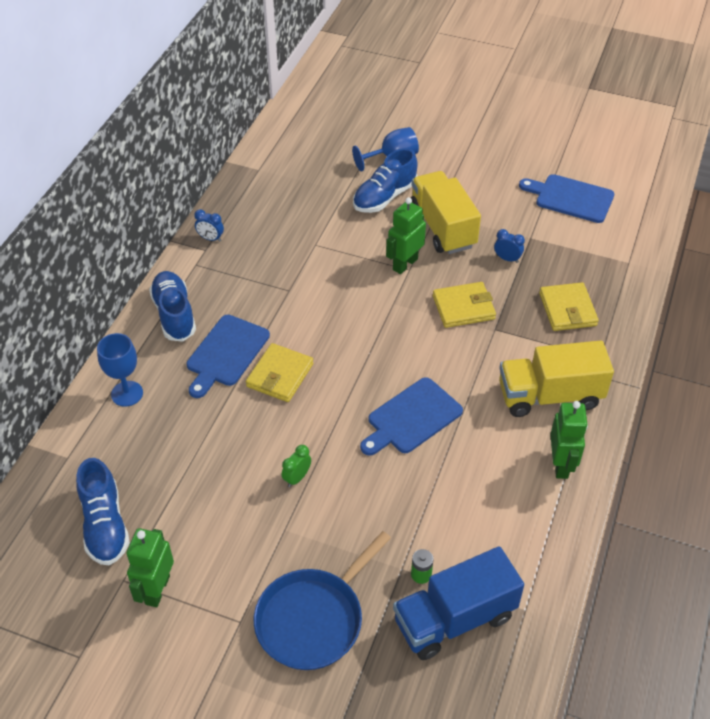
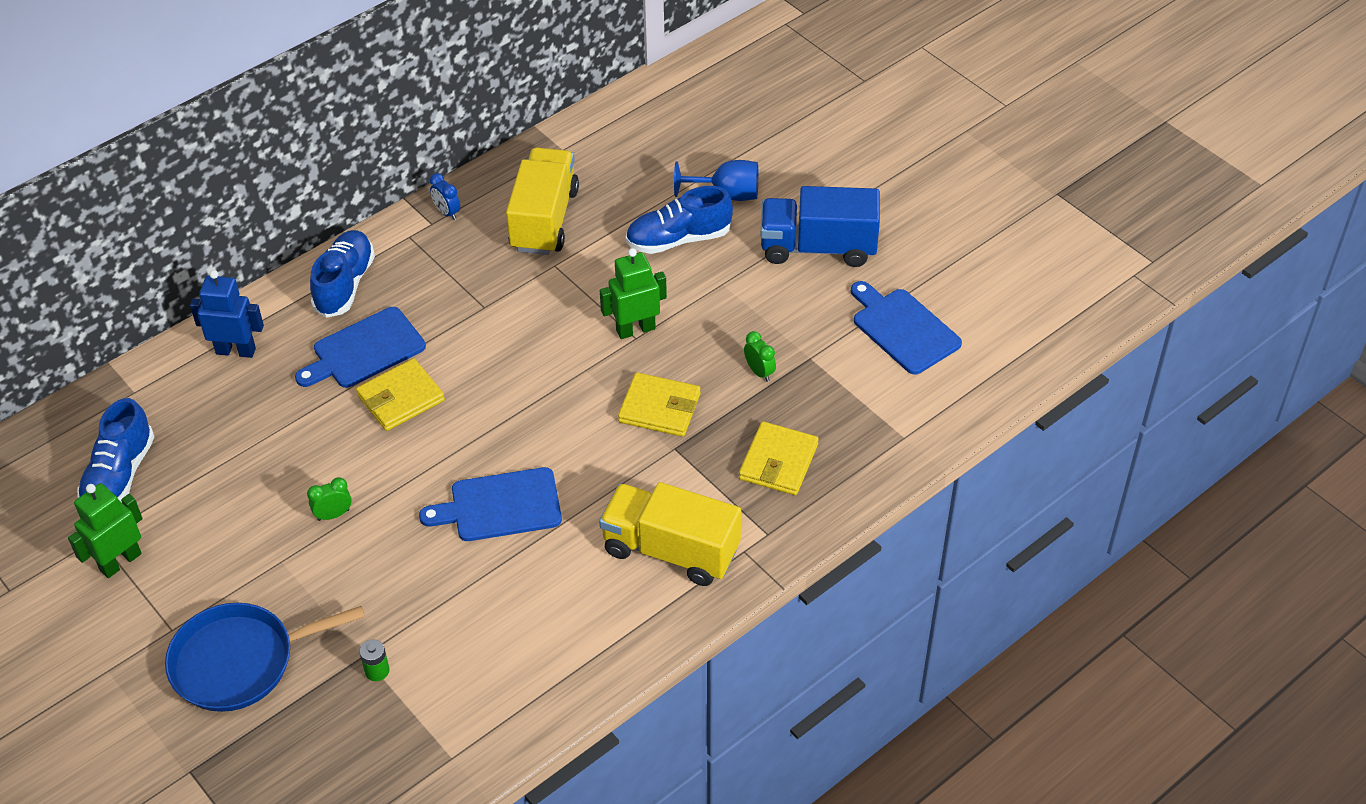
camera: 30 degrees right, 0 degrees up
(127, 393) = (236, 351): blue goblet -> blue robot
(442, 227) = (715, 303): yellow truck -> yellow truck (544, 220)
(454, 618) = (374, 730): blue truck -> blue truck (818, 247)
(507, 259) = (759, 372): blue clock -> green clock
(561, 464) = (618, 630): green robot -> none

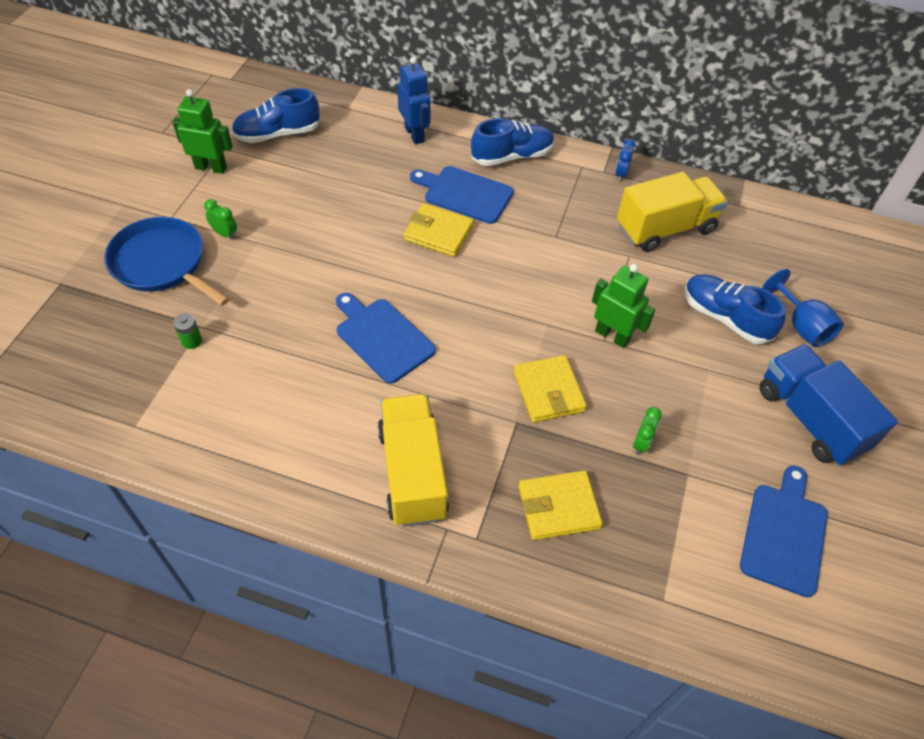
camera: 55 degrees right, 5 degrees up
(333, 515) = (313, 249): green clock -> green clock (225, 234)

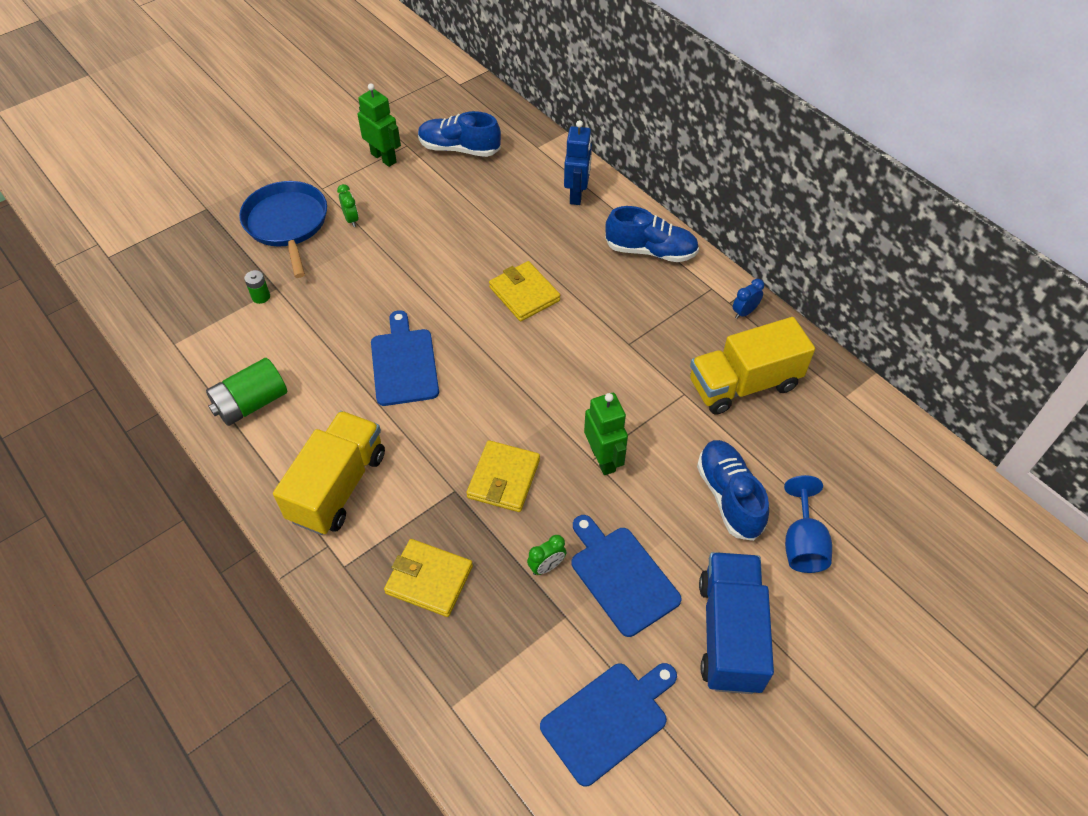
camera: 35 degrees right, 0 degrees up
(265, 442) = (251, 403): none -> green battery
(464, 194) = (577, 268): blue cutting board -> blue cutting board (621, 576)
(665, 229) = (743, 384): yellow truck -> yellow truck turned 150 degrees clockwise

